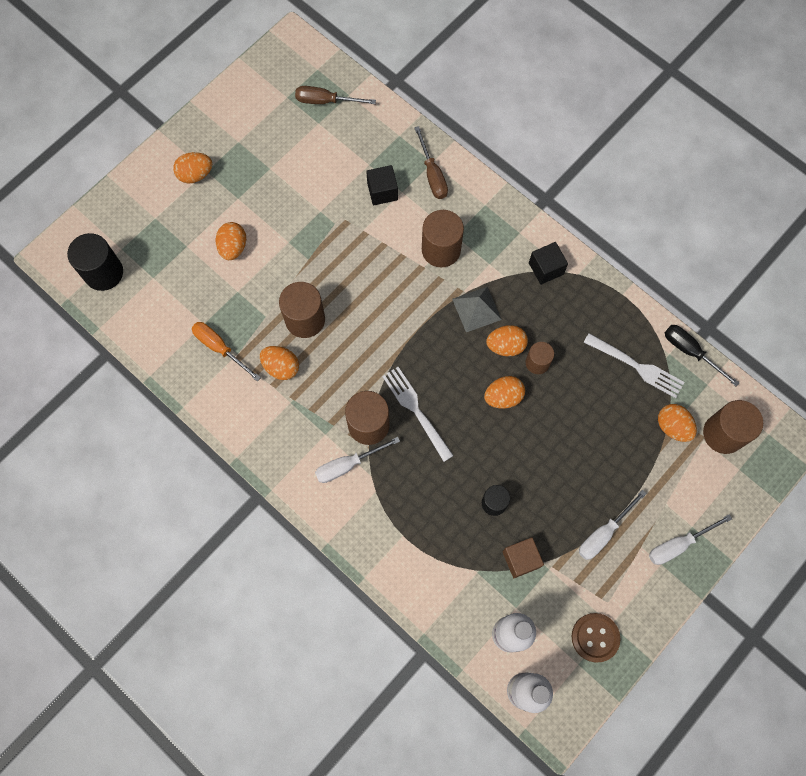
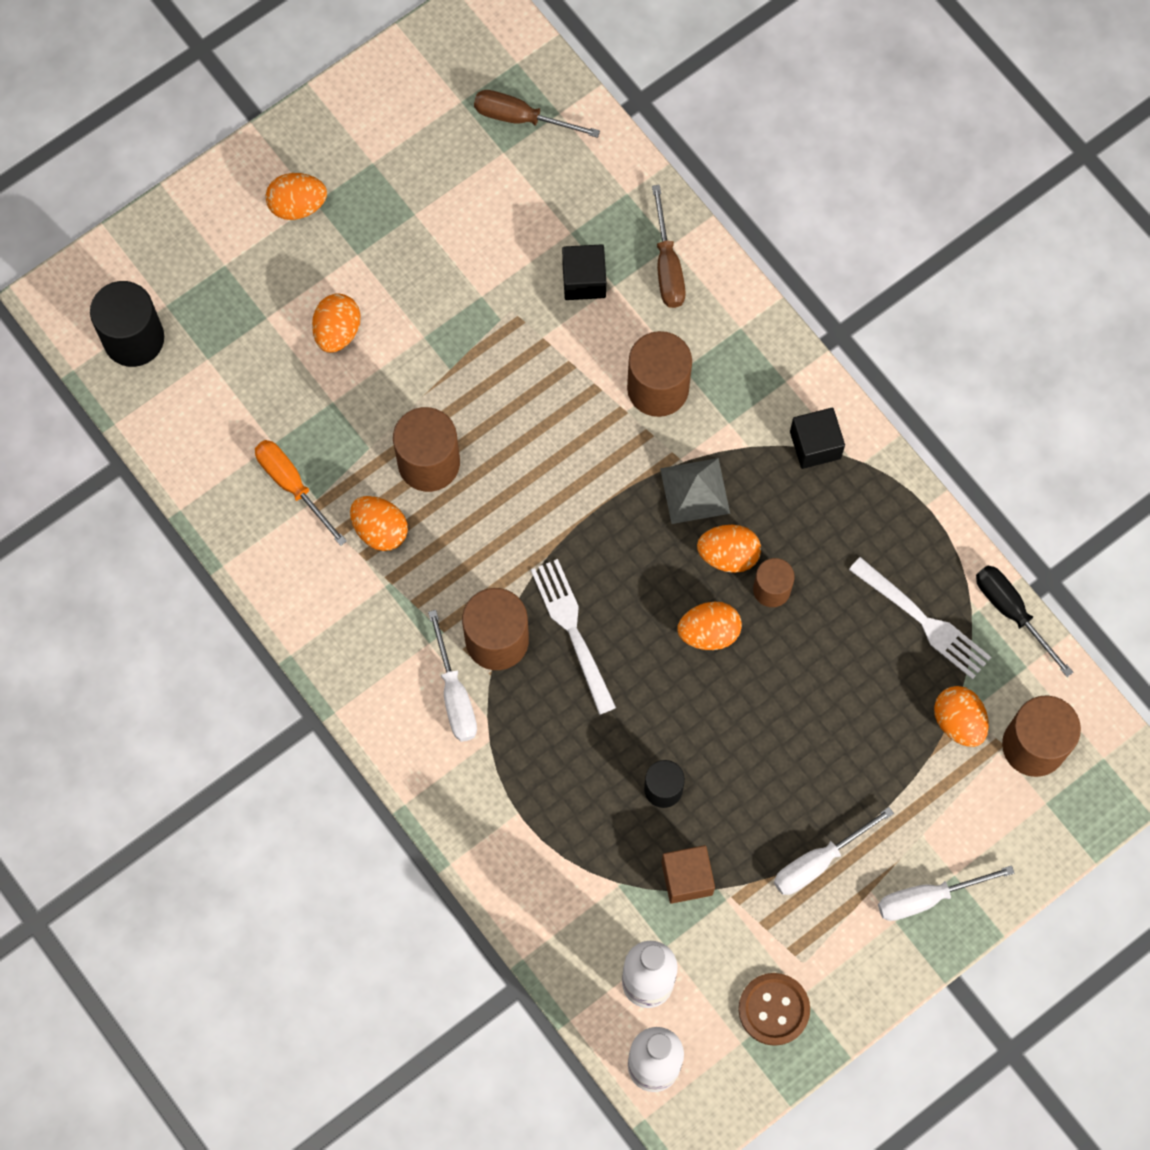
camera: 10 degrees right, 0 degrees up
(347, 465) = (454, 694): white screwdriver -> white screwdriver turned 90 degrees counterclockwise

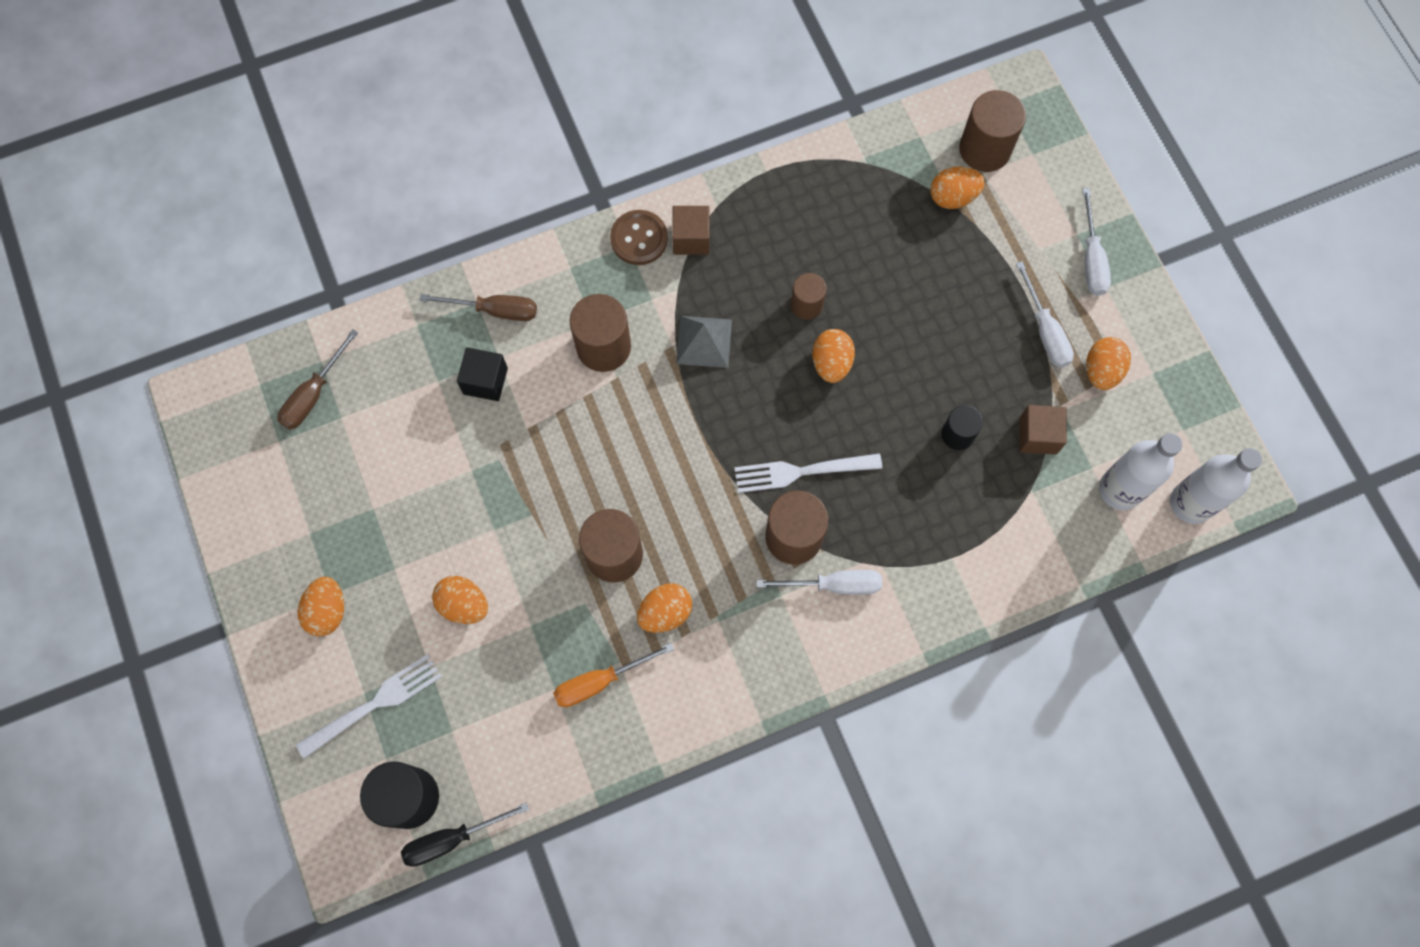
camera: 75 degrees left, 0 degrees up
(728, 555) = (768, 330): orange egg -> orange egg (1101, 371)
(774, 1009) = (1160, 397): brown button -> brown button (639, 238)
(815, 445) = (691, 238): black cube -> brown cube
(923, 621) = (863, 199): white fork -> white fork (375, 704)
(1012, 612) = (872, 134): black screwdriver -> black screwdriver (452, 839)

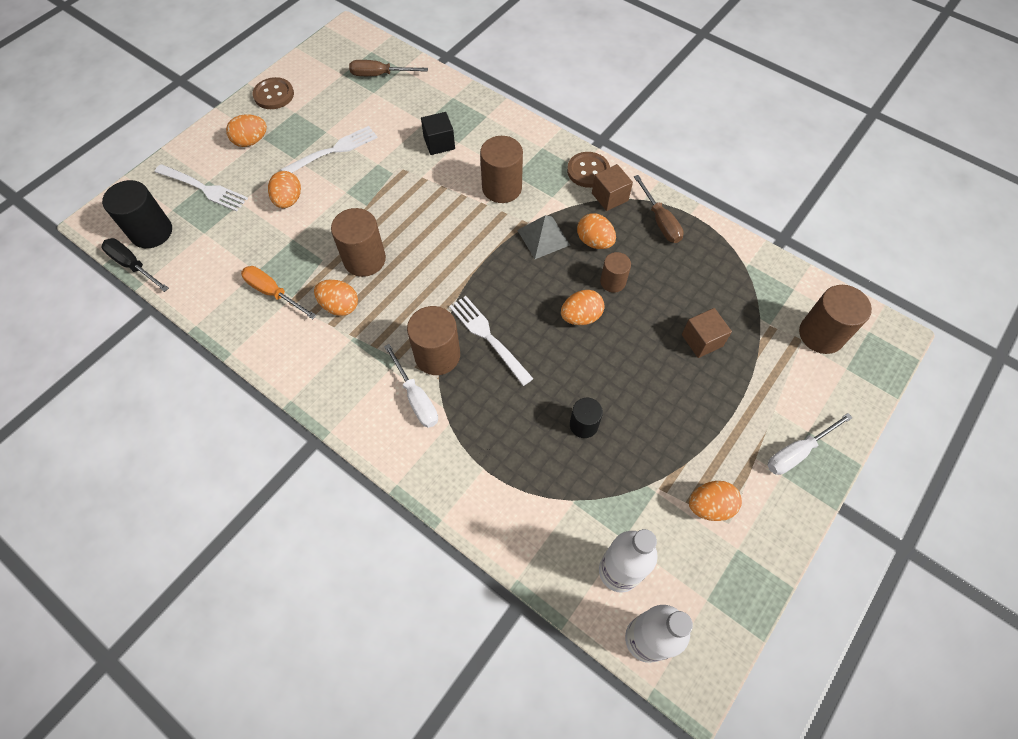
camera: 60 degrees right, 10 degrees down
(257, 547) = (274, 95): none -> brown button
(414, 514) = (333, 151): none -> white fork
(495, 310) = (487, 126): brown screwdriver -> brown screwdriver (660, 221)
(953, 197) = (766, 332): orange egg -> orange egg (594, 242)
(1038, 435) = (622, 483): brown cube -> brown cube (702, 340)
(1045, 331) = (711, 447): white screwdriver -> none

